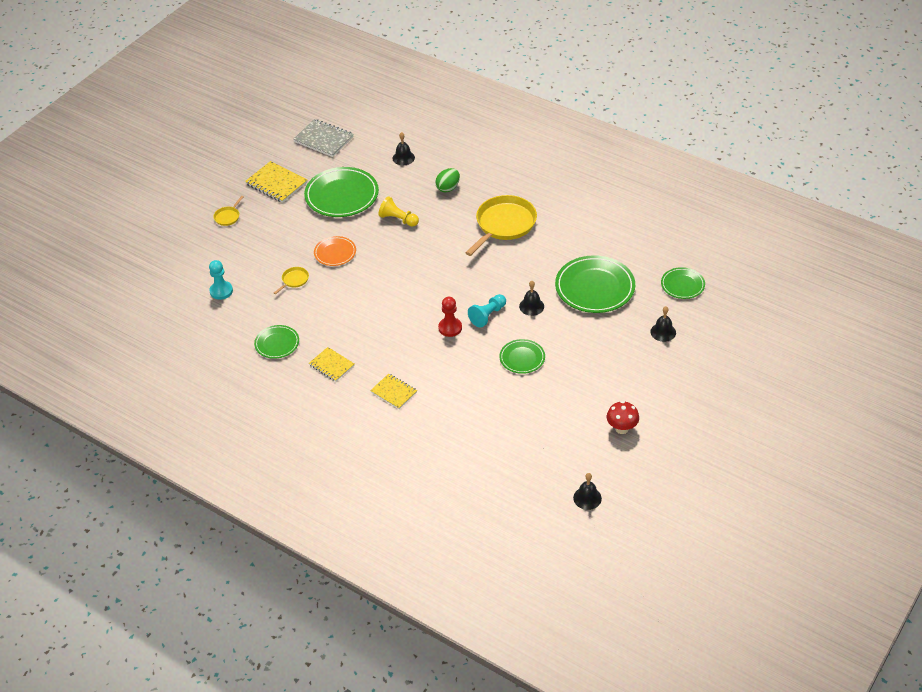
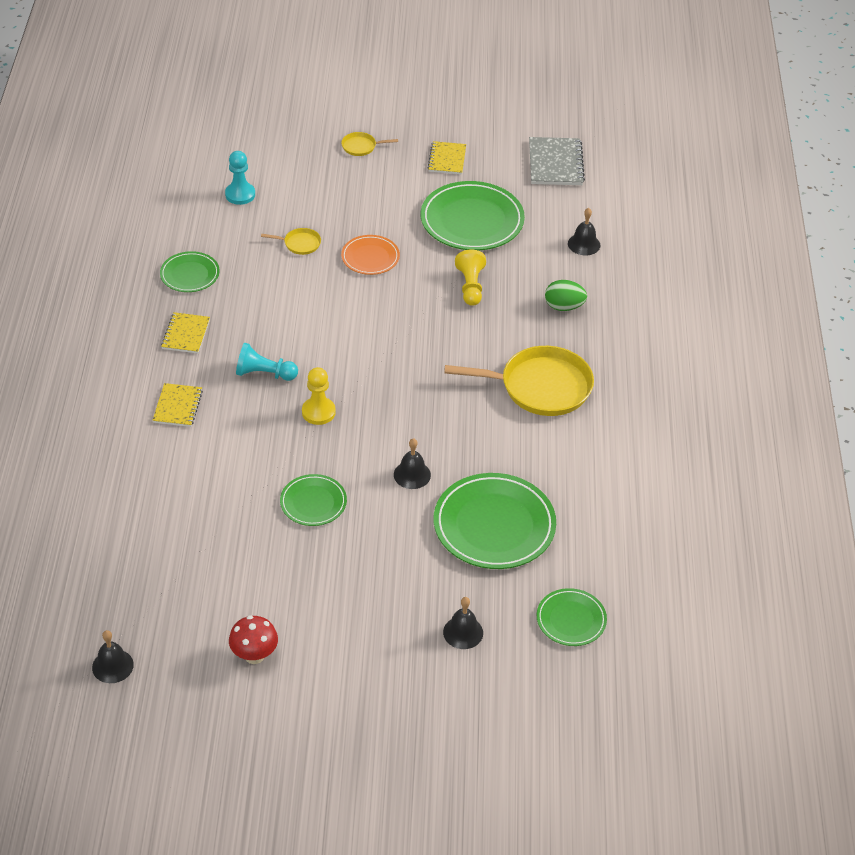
camera: 55 degrees right, 0 degrees up
(276, 183) = (447, 159): yellow notebook -> yellow notebook, size x0.65
(450, 328) = (318, 412): red pawn -> yellow pawn
(488, 315) = (365, 439): turquoise pawn -> turquoise pawn (264, 374)

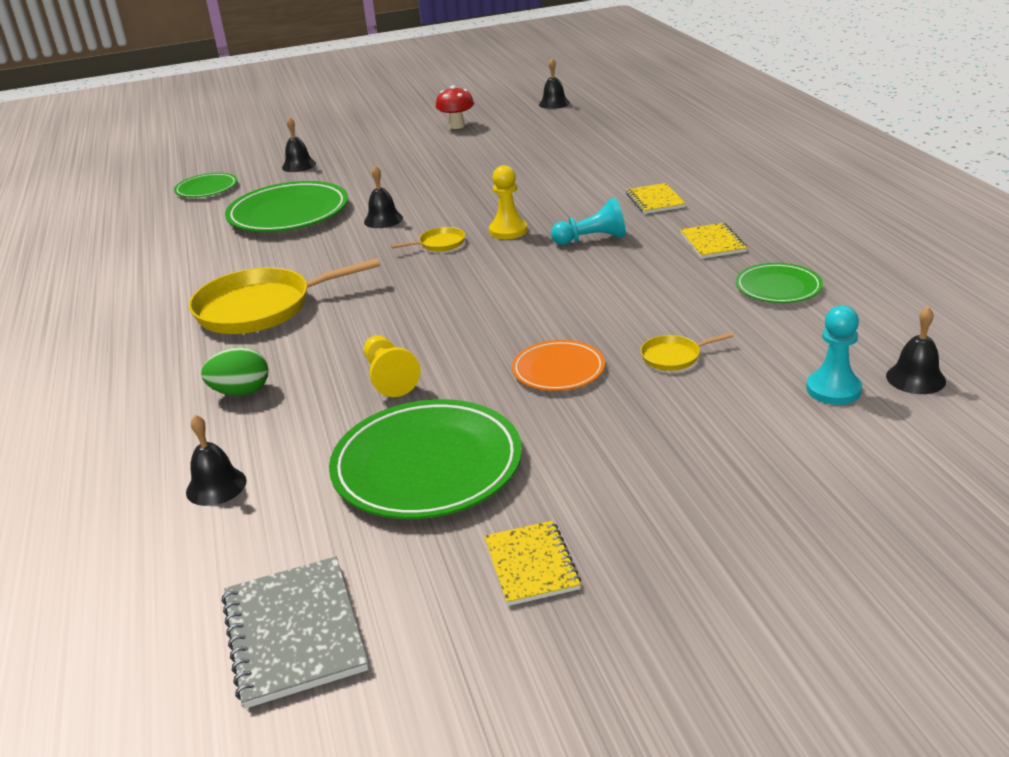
camera: 165 degrees right, 15 degrees down
(193, 187) = (915, 378): none -> black bell
(313, 502) = (467, 186): green plate -> none
(361, 146) = (719, 535): yellow pan -> yellow pan (439, 244)

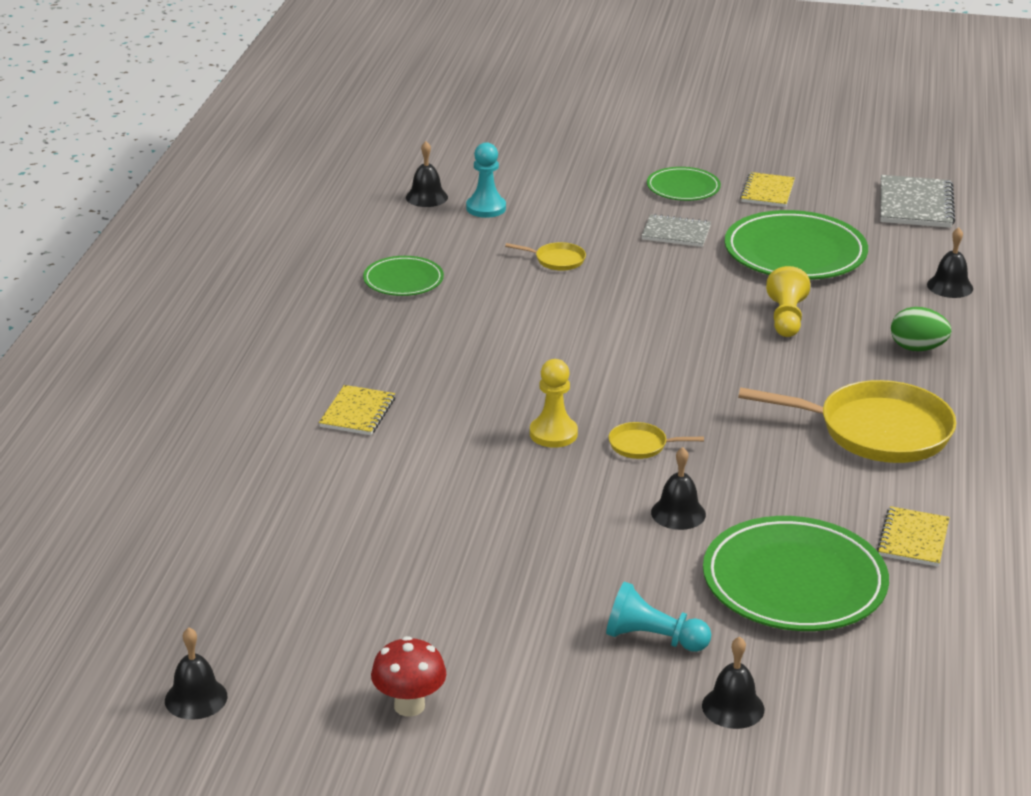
camera: 155 degrees left, 0 degrees up
(206, 189) = (904, 707): green plate -> green plate (683, 188)
(558, 370) = (650, 280): orange plate -> none
(588, 439) = (676, 233): none -> grey notebook
(592, 239) = (484, 387): turquoise pawn -> turquoise pawn (653, 638)
(712, 243) = (385, 339): yellow notebook -> yellow notebook (913, 539)

